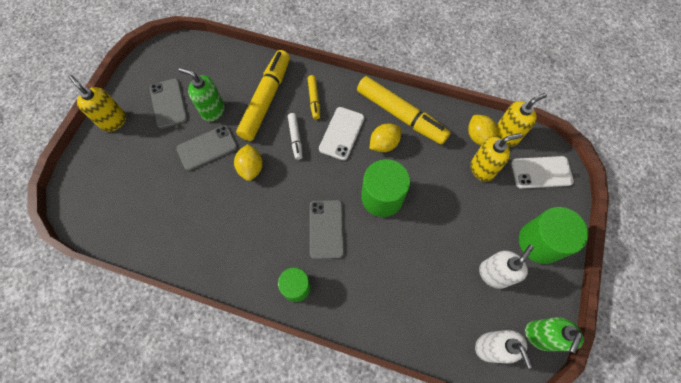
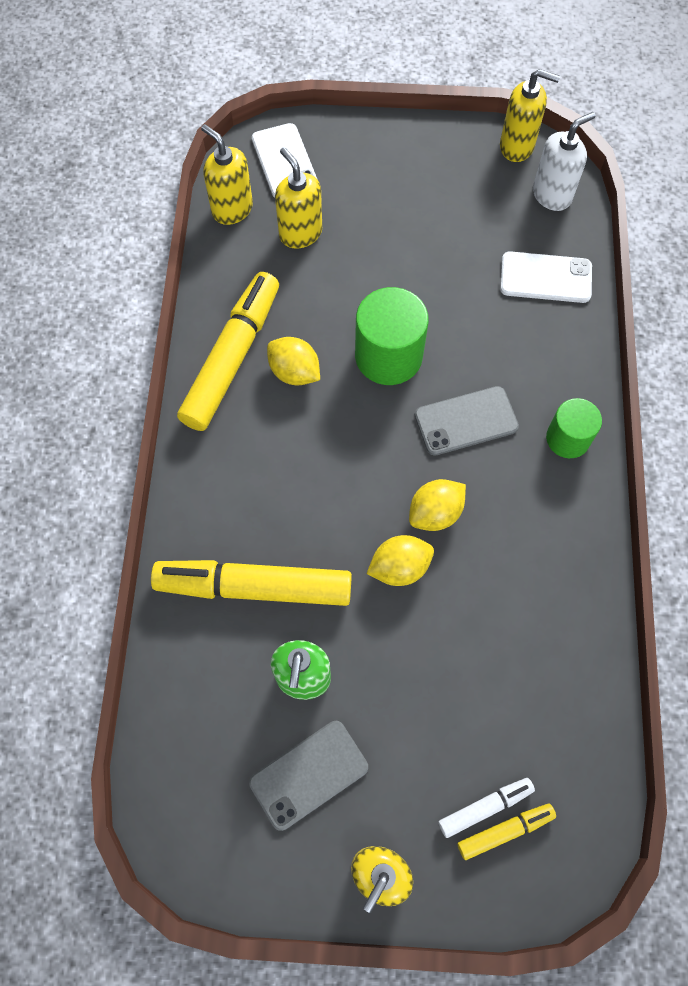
camera: 105 degrees left, 0 degrees up
(207, 148) = (383, 658): grey phone -> none
(295, 138) = (321, 511): white marker -> white marker (485, 807)
(314, 99) = (234, 502): yellow marker -> yellow marker (505, 831)
(341, 133) = (291, 440): white phone -> white phone (545, 278)
(478, 137) = (245, 244): yellow lemon -> yellow lemon (435, 513)
(493, 274) = (456, 202): white soap dispenser -> none
(540, 242) = (393, 155): green cylinder -> none
(540, 336) = (517, 146): green soap dispenser -> yellow soap dispenser

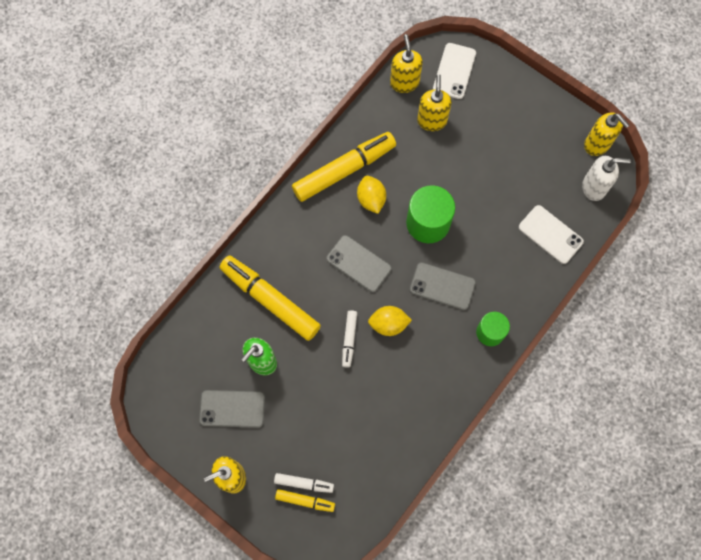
camera: 35 degrees right, 5 degrees up
(338, 462) = (358, 263): none -> grey phone
(399, 567) = (349, 339): yellow lemon -> white marker

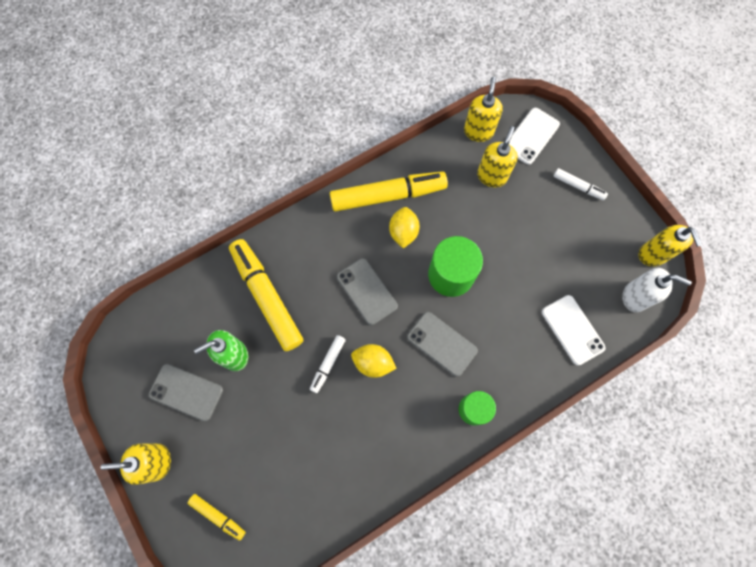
camera: 20 degrees right, 0 degrees up
(304, 483) = (224, 497): white marker -> white marker (578, 186)

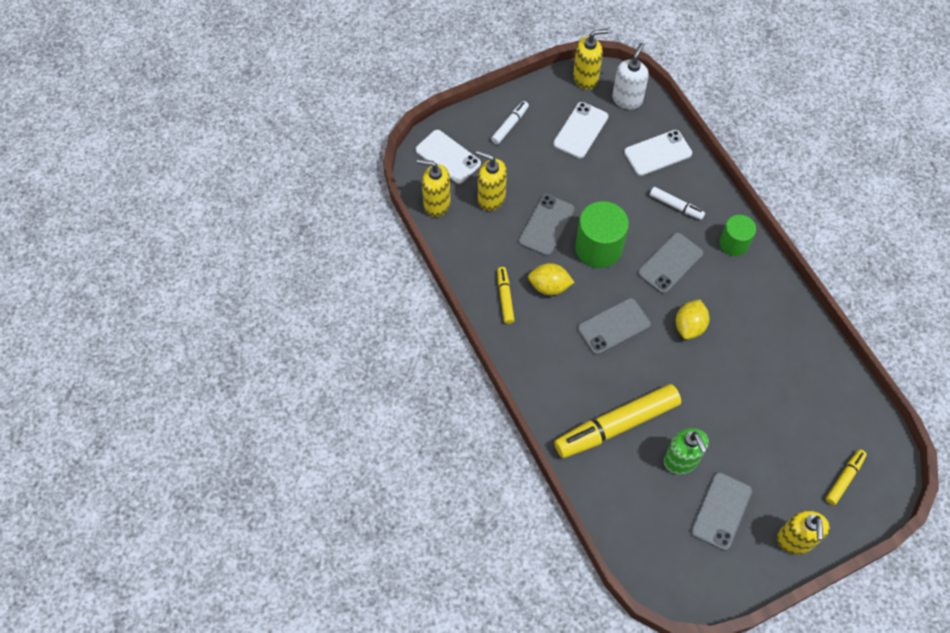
camera: 85 degrees left, 10 degrees down
(328, 364) = (691, 368): white marker -> white marker (676, 206)
(388, 195) = (505, 297): yellow marker -> yellow marker, size x0.48
(469, 226) = (546, 225): none -> grey phone
(585, 252) = (580, 130): none -> white phone

